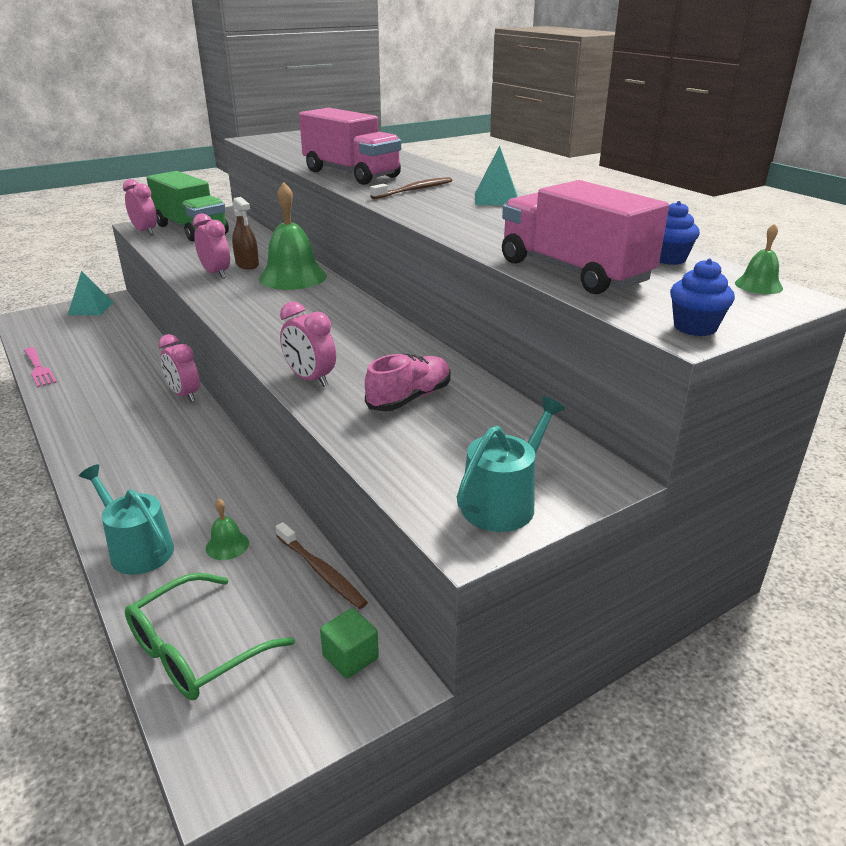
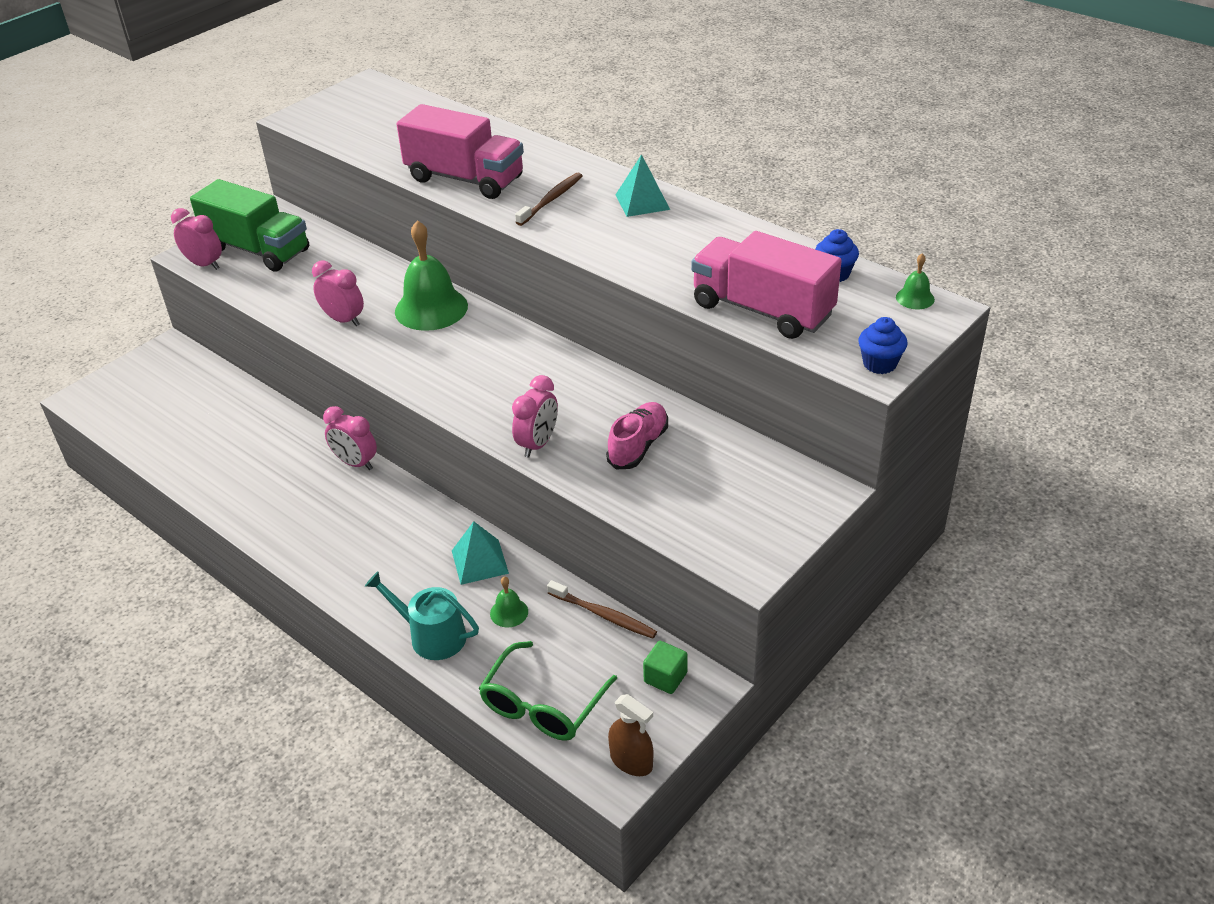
camera: 15 degrees left, 10 degrees up
(39, 369) = (166, 465): pink fork -> none
(91, 308) = (153, 366): turquoise pyramid -> turquoise pyramid (480, 562)
(247, 264) = (368, 298): brown spray bottle -> brown spray bottle (631, 761)
(310, 379) = (537, 444): pink clock -> pink clock turned 90 degrees counterclockwise
(504, 502) = (762, 532): turquoise watering can -> none

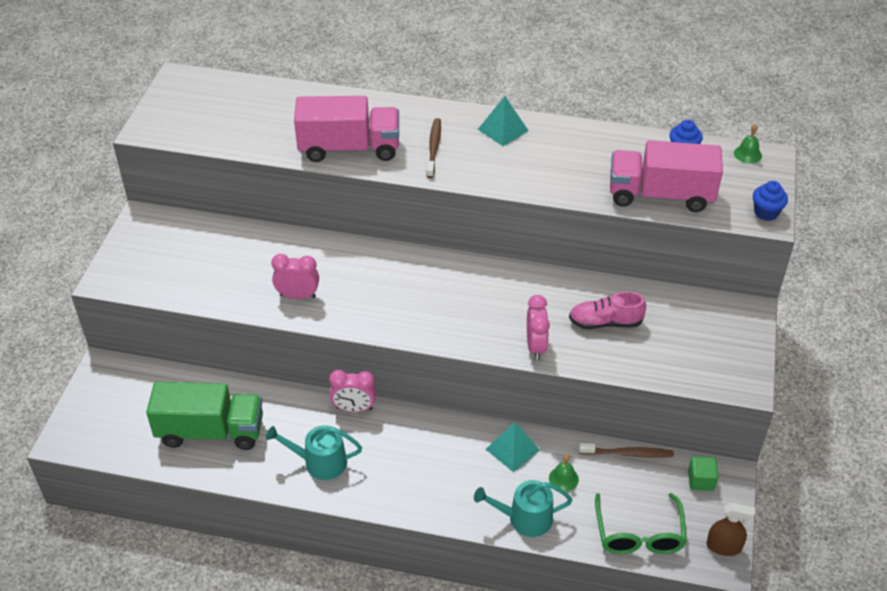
camera: 30 degrees left, 5 degrees up
(204, 264) = (129, 285): pink clock -> none
(257, 250) = (164, 256): green truck -> green truck (211, 431)
(279, 500) = (319, 462): none -> turquoise watering can
(431, 308) = (360, 263): green bell -> none
(638, 446) = (605, 322): pink shoe -> pink shoe turned 90 degrees counterclockwise

